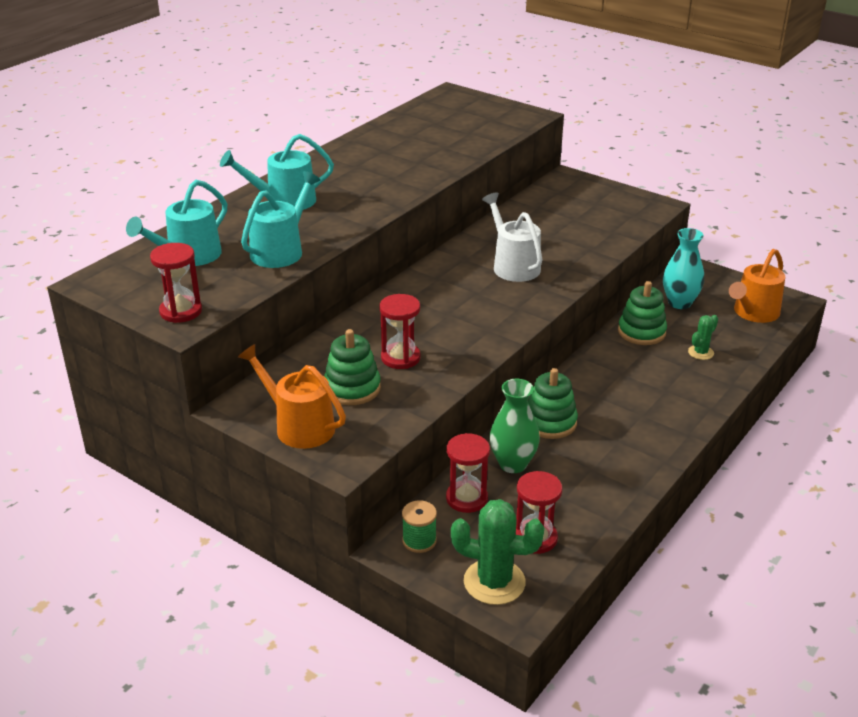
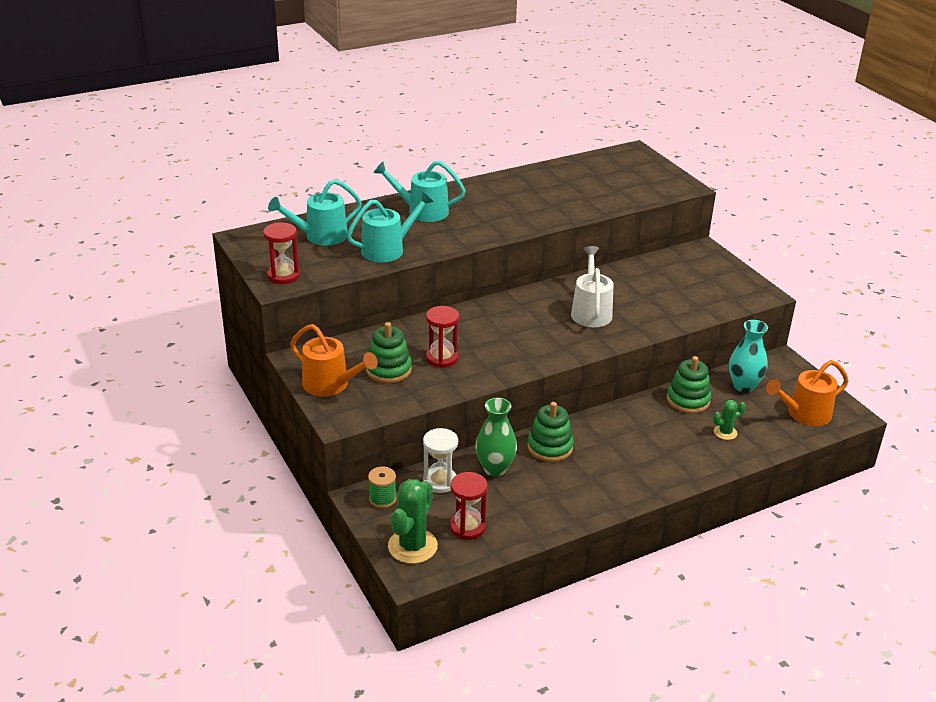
camera: 25 degrees right, 0 degrees up
(299, 426) = (330, 385): orange watering can -> orange watering can turned 150 degrees clockwise
(466, 498) = (440, 481): red hourglass -> white hourglass
(494, 582) = (412, 546): green cactus -> green cactus turned 75 degrees clockwise

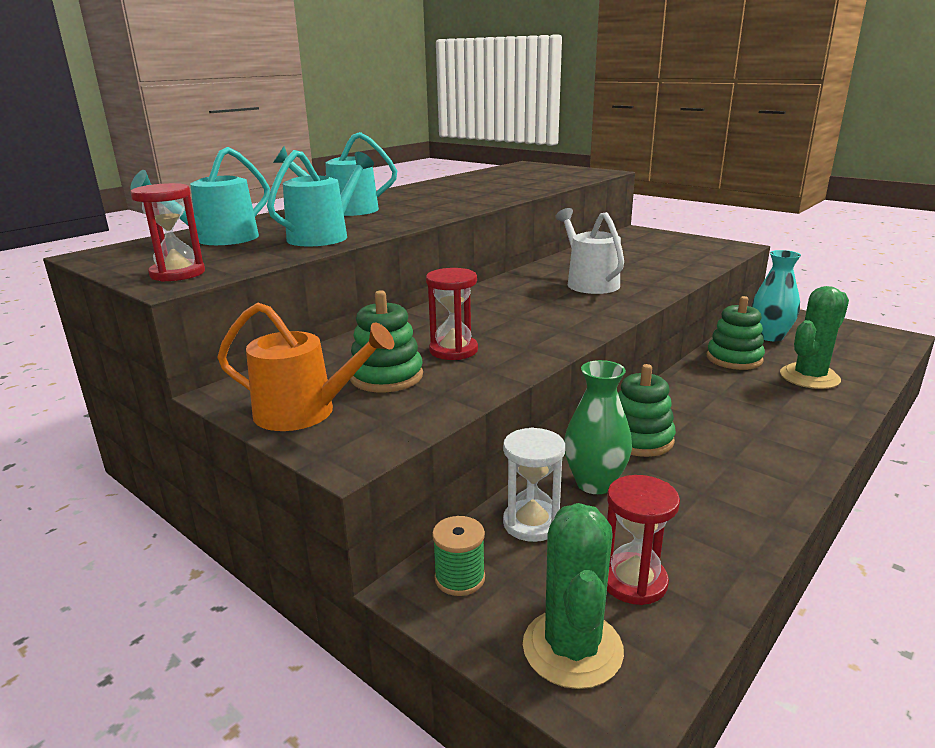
camera: 20 degrees left, 10 degrees down
(725, 432) = (809, 377): green cactus -> green cactus, size x1.87
(804, 414) = (857, 345): orange watering can -> none

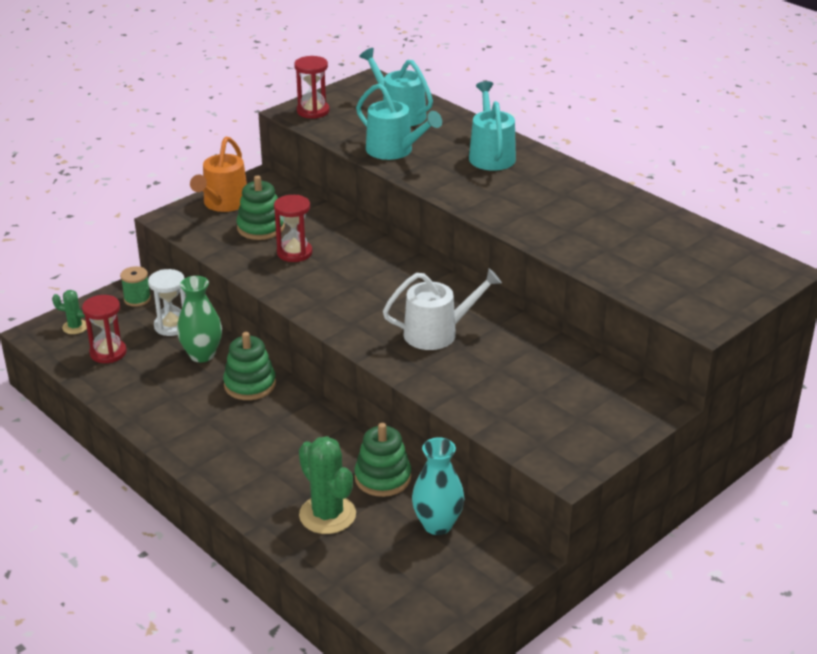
camera: 95 degrees right, 10 degrees up
(572, 648) = (75, 327): green cactus -> green cactus, size x0.54

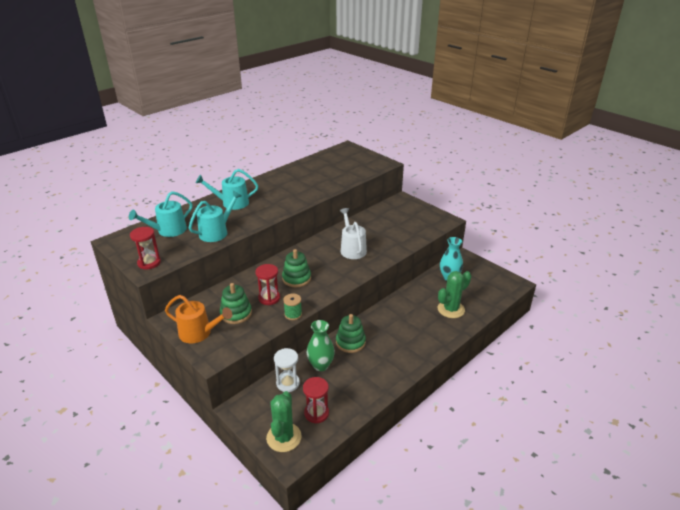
camera: 90 degrees left, 0 degrees up
(75, 327) = (284, 437): green cactus -> green cactus, size x1.87
(137, 299) = (252, 406): green spool -> green spool (293, 314)
(382, 478) = (421, 293): green stacking toy -> green stacking toy (296, 278)

